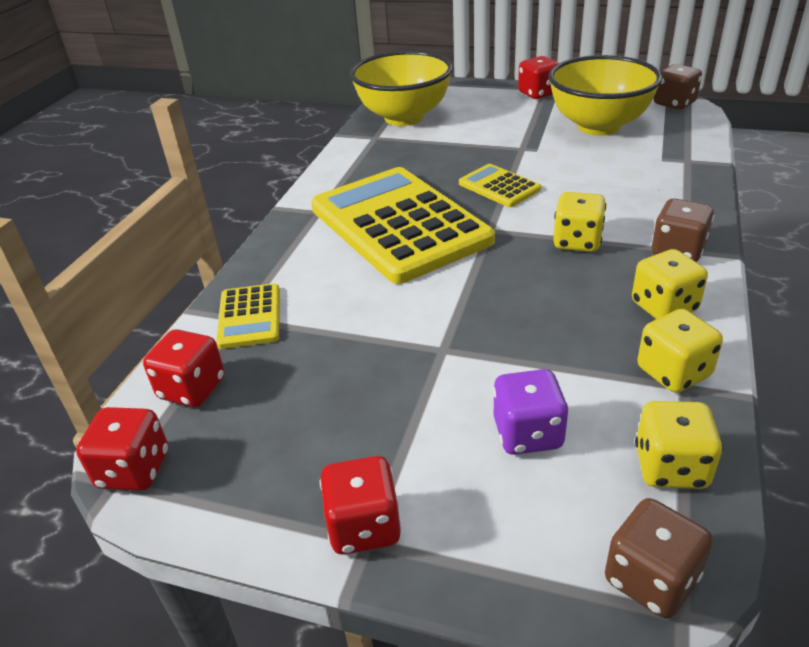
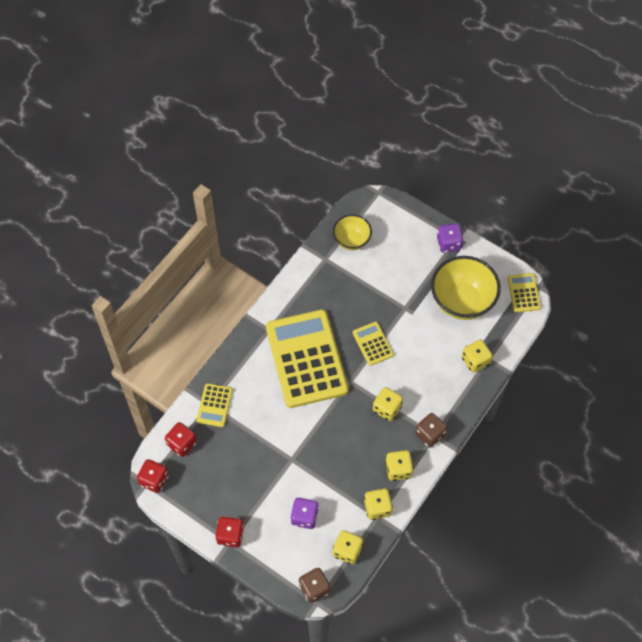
camera: 15 degrees right, 25 degrees up
(404, 117) = (351, 240): yellow bowl -> yellow bowl, size x0.58
(538, 94) = (448, 243): red dice -> purple dice
(671, 165) = (475, 361): none -> yellow dice
(674, 104) = (523, 293): brown dice -> yellow calculator

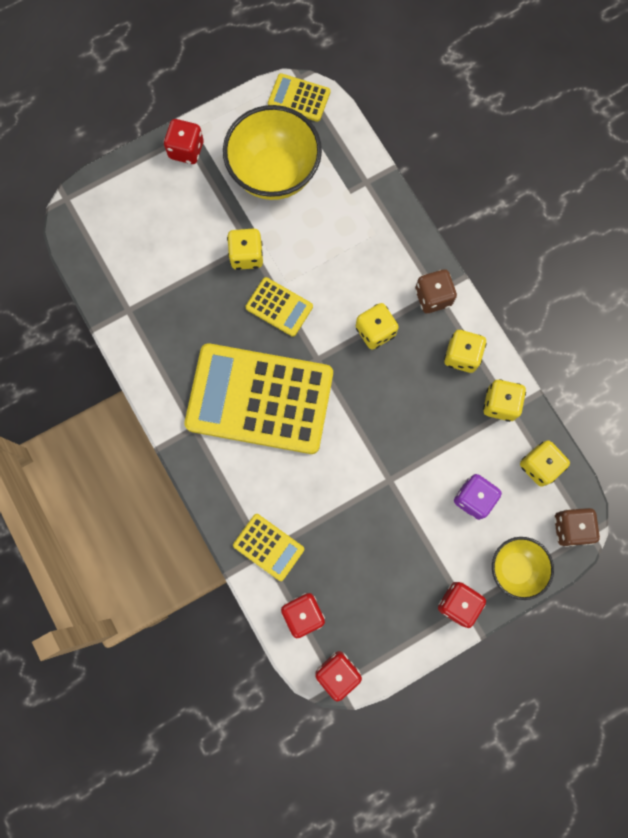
camera: 65 degrees left, 15 degrees up
(351, 240) = (119, 264): yellow bowl -> yellow bowl (515, 568)
(373, 344) = (279, 307): yellow calculator -> yellow calculator turned 150 degrees counterclockwise
(448, 243) = (186, 150): purple dice -> red dice
(475, 361) = (361, 197): yellow dice -> yellow dice (246, 255)

